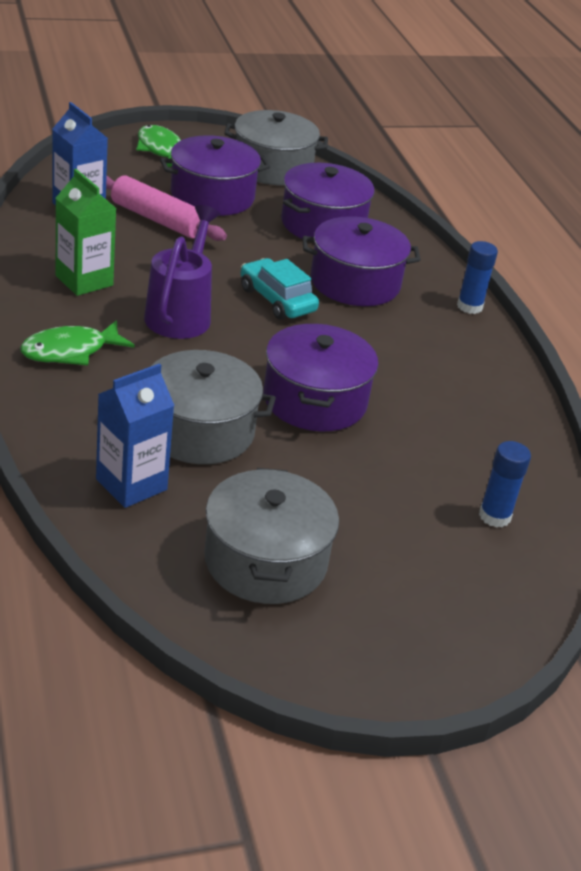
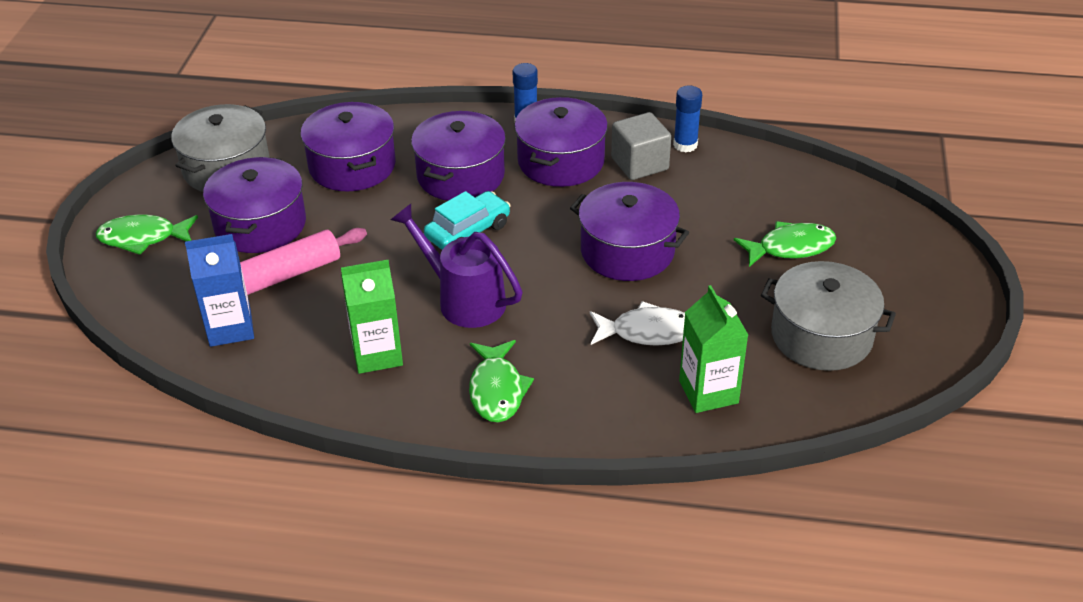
camera: 60 degrees left, 5 degrees up
(131, 484) = (708, 392): blue carton -> green carton
(199, 430) = (647, 332): grey pot -> white fish
(277, 300) = (468, 231): turquoise car -> turquoise car turned 150 degrees clockwise
(403, 519) = (790, 247): none -> green fish
(424, 337) = (561, 161): none -> purple pot
(462, 389) = (639, 164): none -> grey cube
(494, 516) = (798, 200): blue glue stick -> blue glue stick (685, 145)

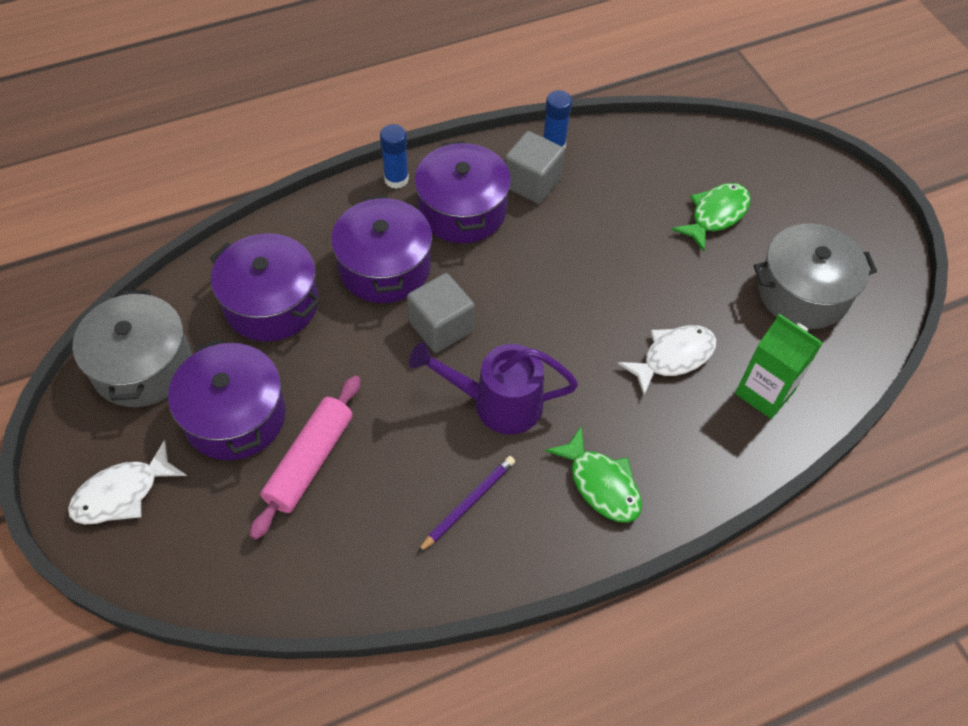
camera: 35 degrees left, 15 degrees up
(143, 238) = (122, 493): green fish -> white fish
(230, 328) = (305, 551): blue carton -> none
(377, 354) = (468, 504): green carton -> purple pencil
(468, 231) = (441, 327): turquoise car -> grey cube
(627, 251) = (593, 281): purple pot -> none

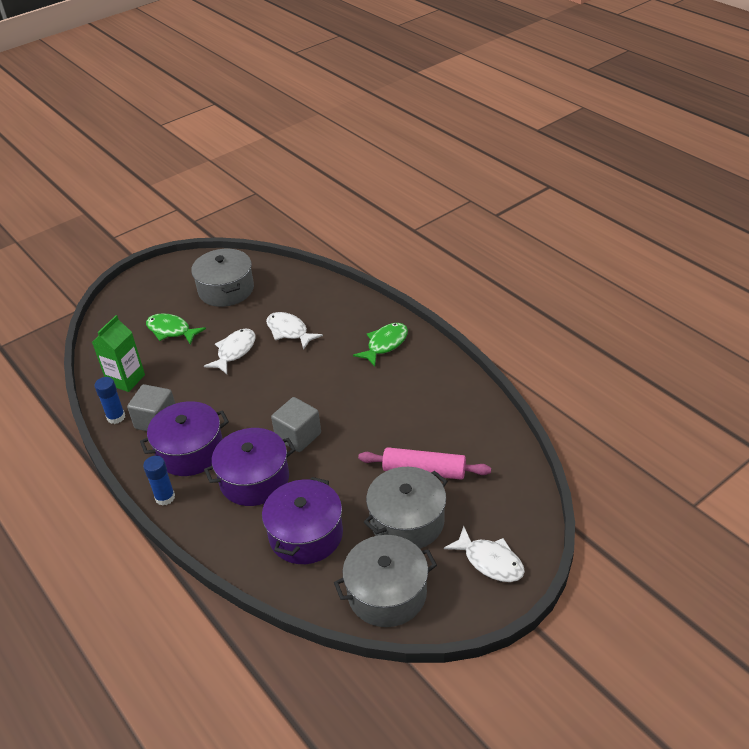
camera: 100 degrees left, 15 degrees down
(235, 416) = (407, 521): purple pot -> grey pot
(468, 504) = (421, 393): purple pencil -> none
(497, 403) = (348, 396): purple watering can -> none
(645, 282) = (234, 351): none -> white fish
(764, 392) = (302, 295): green carton -> green carton (126, 379)

